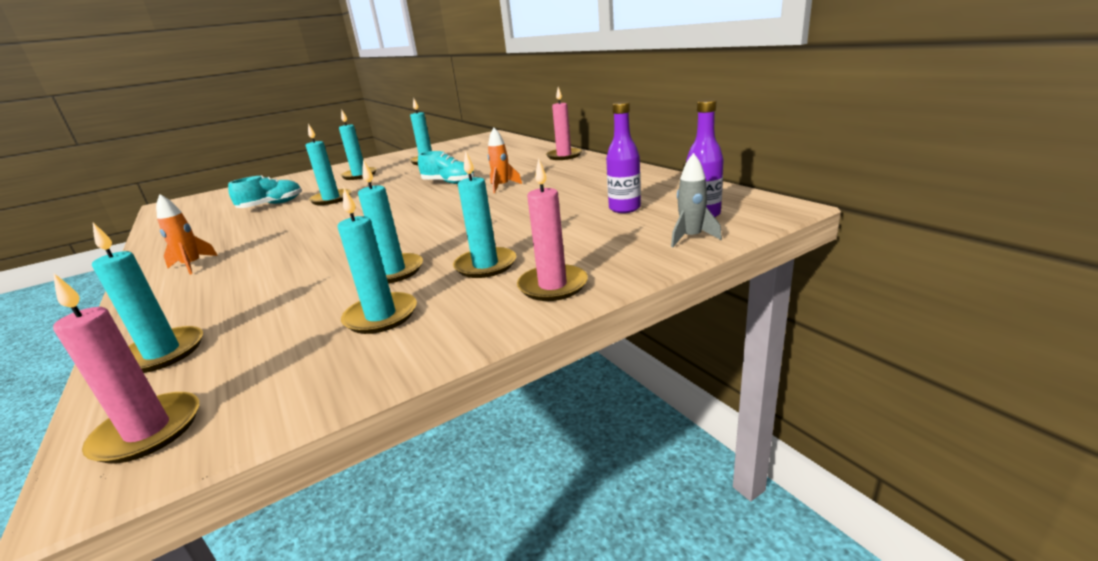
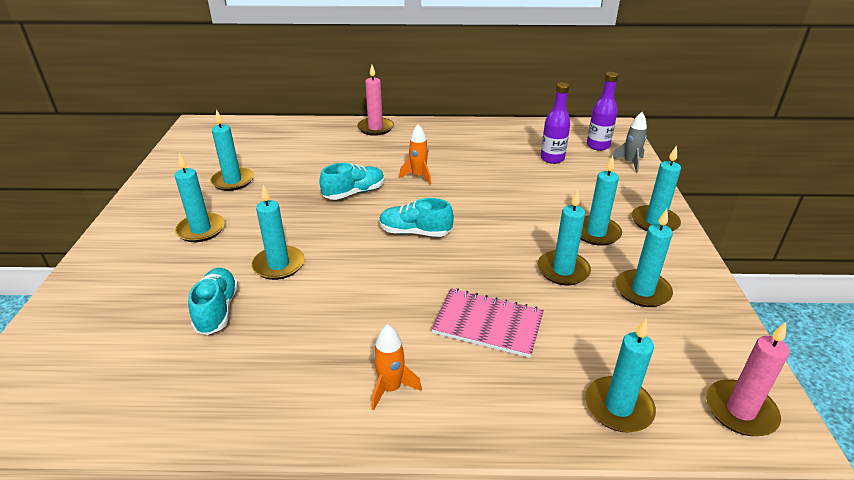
camera: 60 degrees left, 10 degrees up
(283, 269) = (488, 324): none -> pink notebook
(408, 212) = (415, 232): none -> turquoise shoe
(552, 286) = (654, 222): pink candle -> turquoise candle

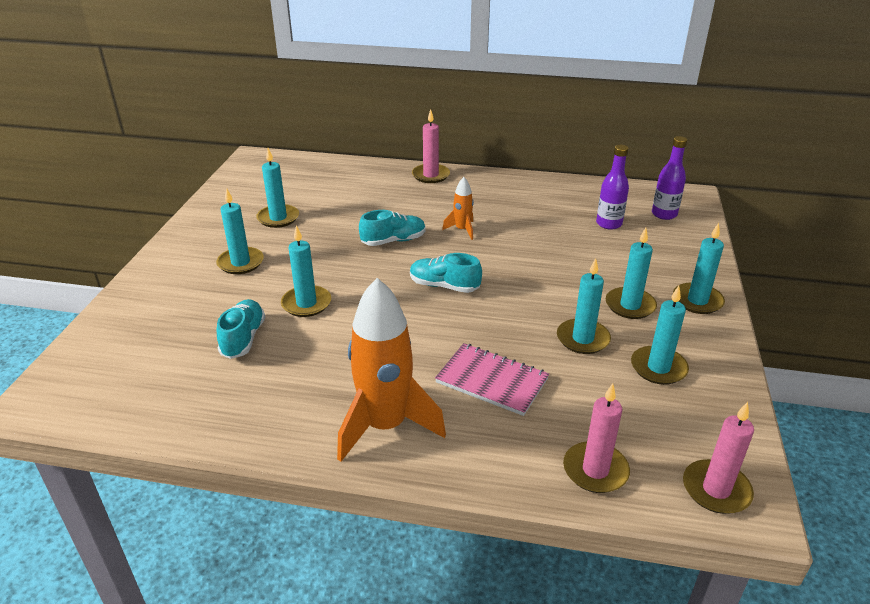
camera: 10 degrees right, 0 degrees up
(391, 388) = (385, 426): orange rocket -> orange rocket, size x2.14
(618, 407) = (595, 470): turquoise candle -> pink candle
(630, 163) = (693, 236): grey rocket -> none

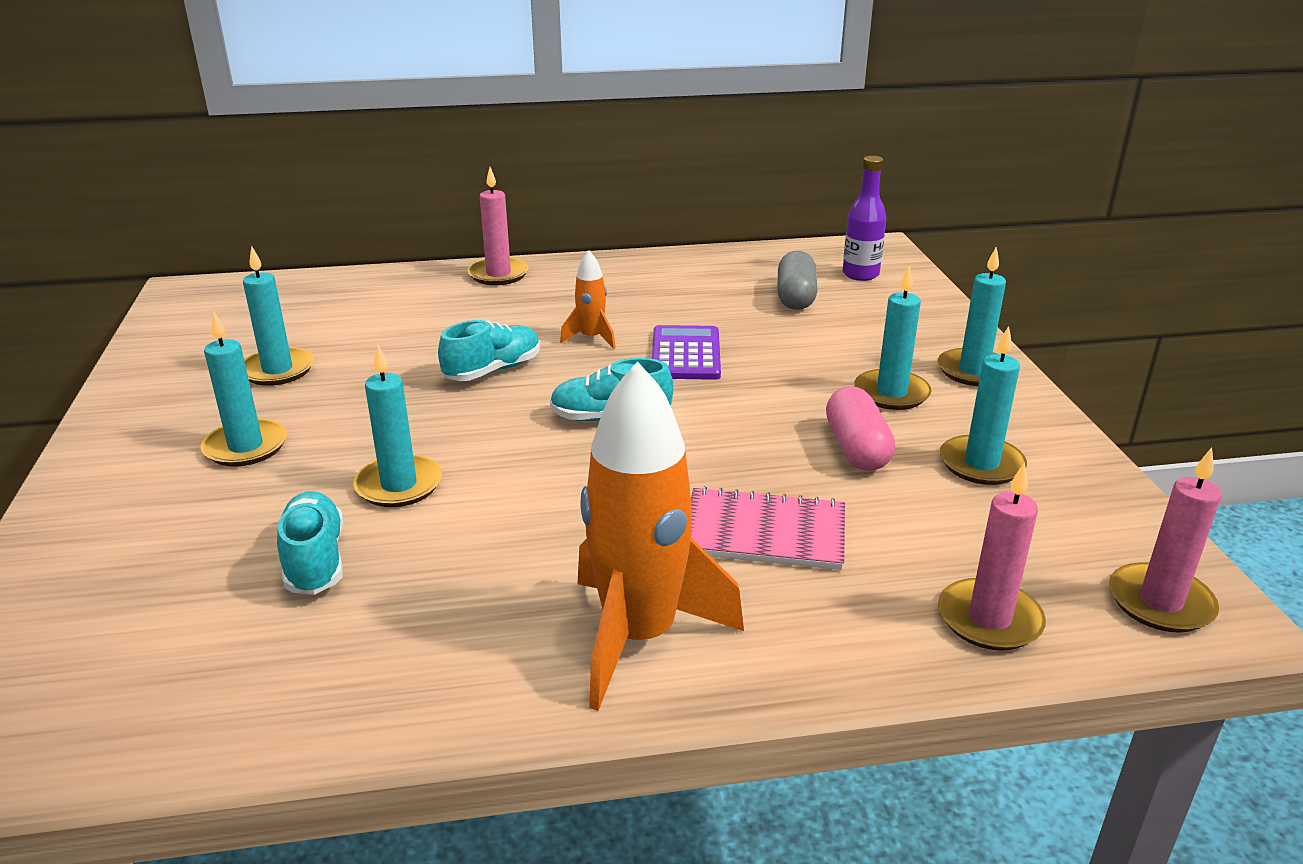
camera: 20 degrees left, 5 degrees down
(513, 252) = (686, 354): none -> purple calculator
(583, 339) = (856, 448): turquoise candle -> pink capsule
(609, 224) = (795, 297): purple bottle -> grey capsule

